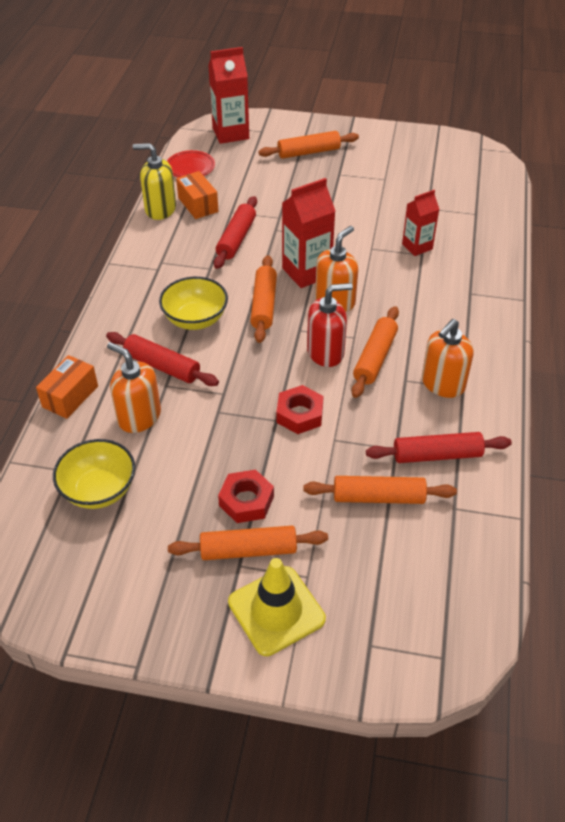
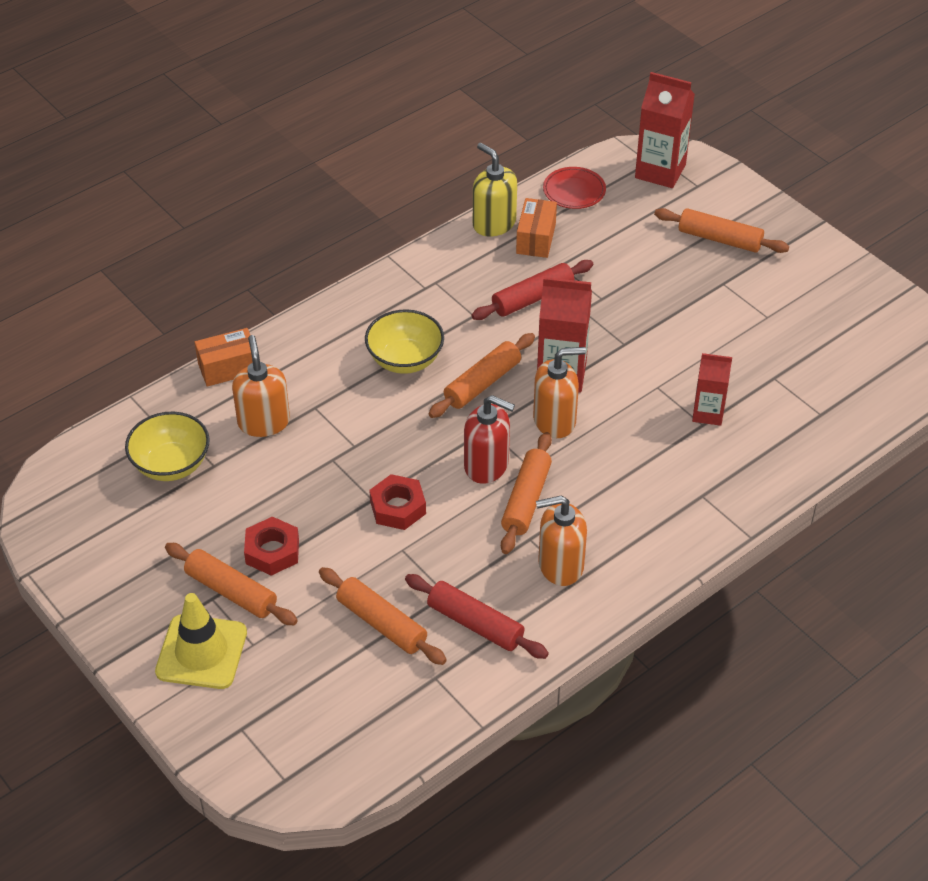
camera: 40 degrees right, 0 degrees up
(162, 366) = (329, 387): red rolling pin -> none
(375, 358) = (526, 500): orange rolling pin -> orange rolling pin turned 45 degrees counterclockwise

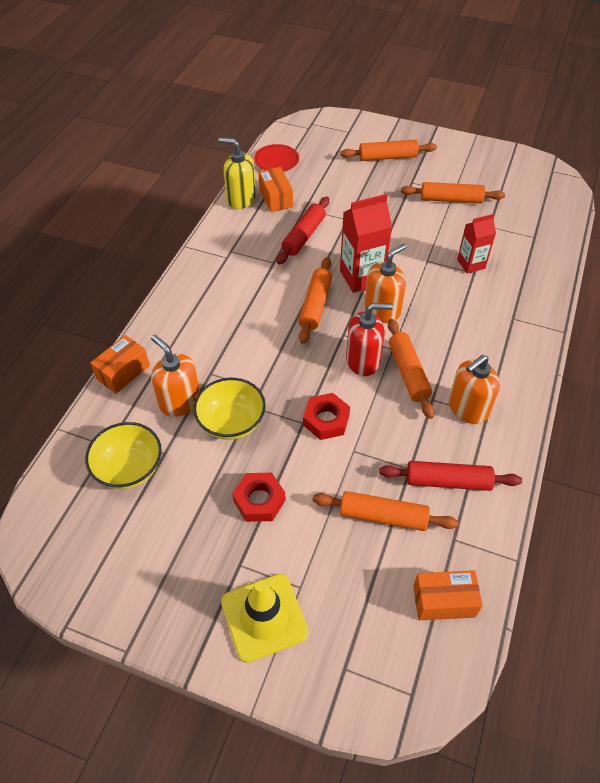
camera: 30 degrees left, 5 degrees up
(231, 591) = (251, 550): orange rolling pin -> orange rolling pin (451, 199)
(378, 724) = (443, 601): none -> orange box
(405, 360) = (250, 311): yellow bowl -> yellow bowl (231, 422)
(660, 171) = (319, 131): red carton -> none

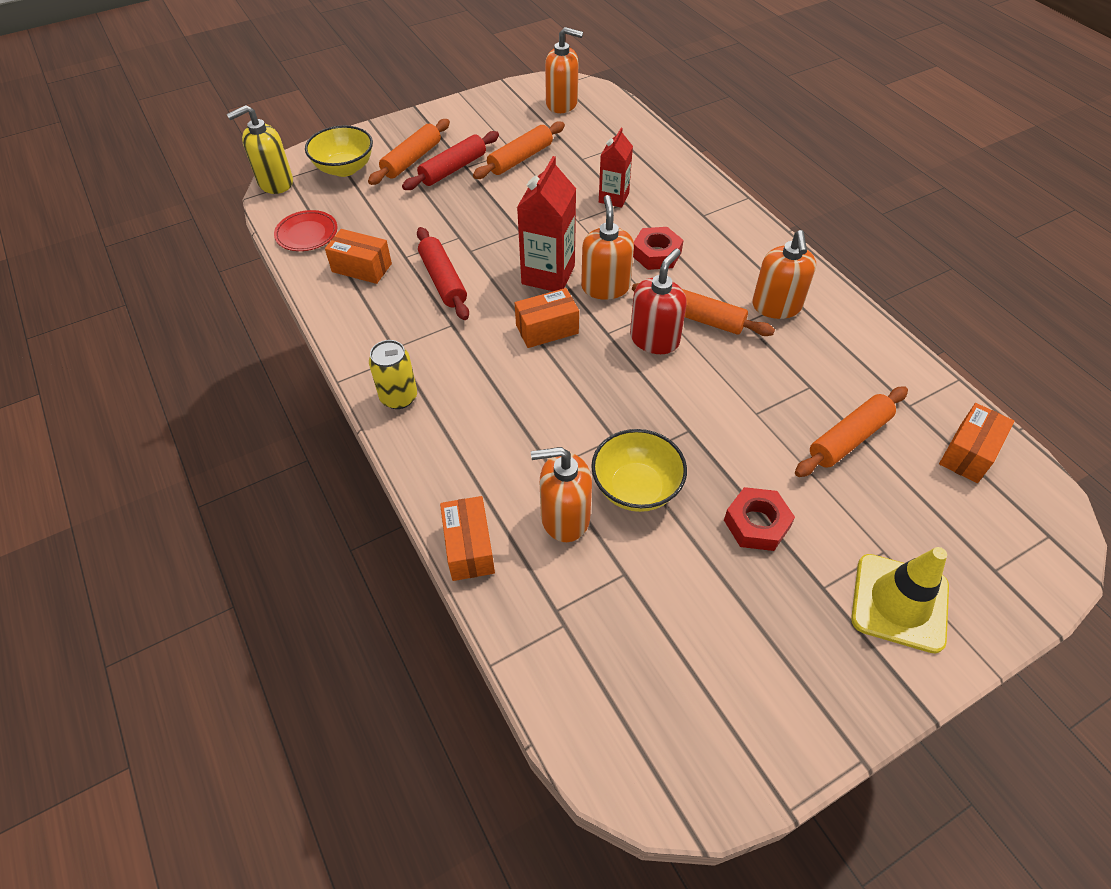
camera: 50 degrees left, 0 degrees up
(129, 469) = (617, 620): yellow bowl -> yellow bowl (344, 168)
(197, 277) = (399, 397): none -> yellow can
(241, 199) = (326, 294): yellow soap dispenser -> yellow soap dispenser (275, 183)
(315, 305) = (547, 329): orange rolling pin -> orange box
(326, 420) = (702, 411): red nut -> red nut (656, 254)
(448, 481) = (844, 370): red rolling pin -> red rolling pin (453, 169)
(532, 184) = (562, 104): none -> orange soap dispenser

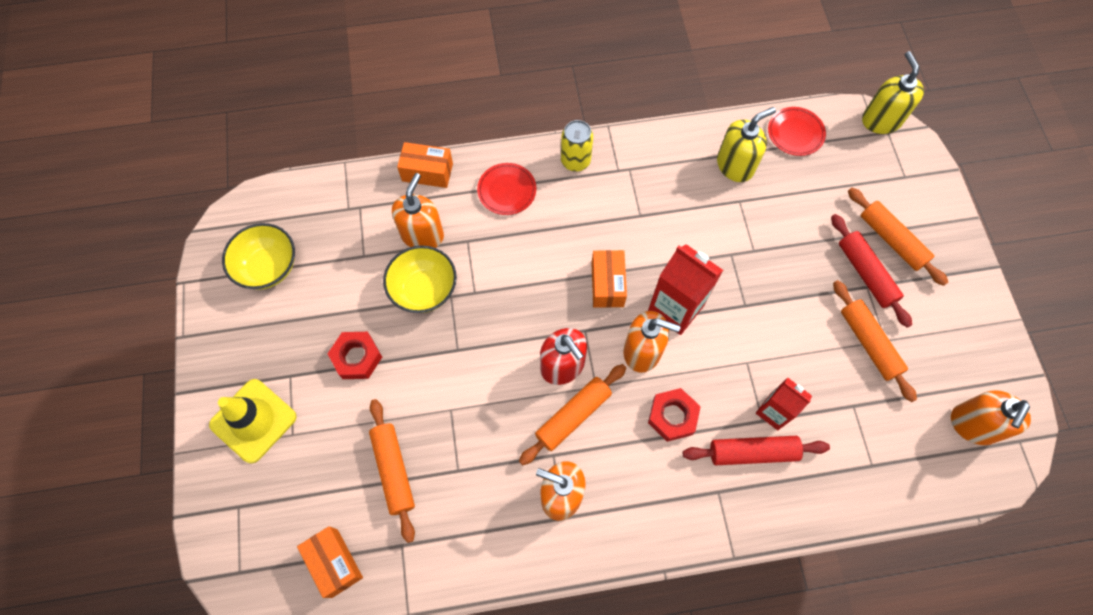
camera: 110 degrees right, 15 degrees up
(344, 168) = (890, 179): yellow bowl -> yellow bowl (268, 267)
(362, 268) = (735, 165): orange box -> yellow soap dispenser
(443, 280) = (697, 222): red rolling pin -> red rolling pin (752, 452)
(465, 451) = (507, 190): none -> red plate

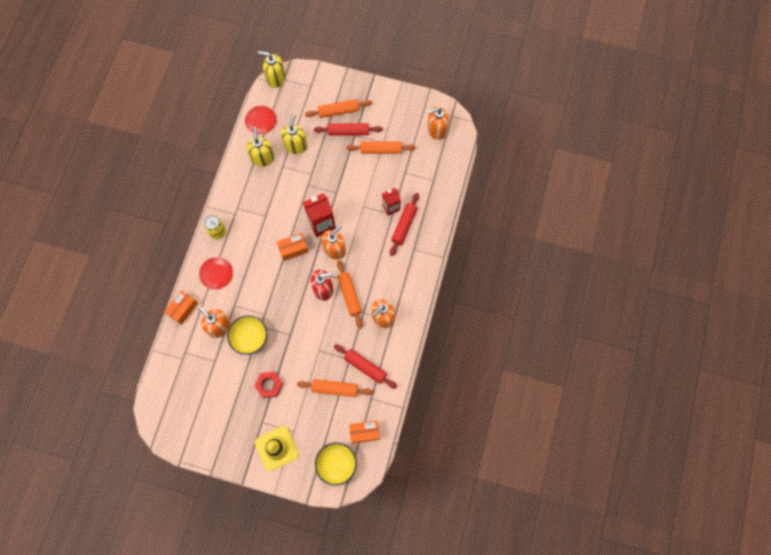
camera: 65 degrees left, 5 degrees up
(268, 267) = (195, 413): yellow bowl -> yellow bowl (336, 464)
(455, 506) = (365, 367): none -> red rolling pin
(607, 284) = (293, 249): orange box -> orange box turned 45 degrees counterclockwise
(672, 416) = (371, 251): red nut -> none
(787, 204) = (296, 145): none -> yellow soap dispenser
(972, 425) = (436, 130): orange soap dispenser -> orange soap dispenser turned 105 degrees clockwise

